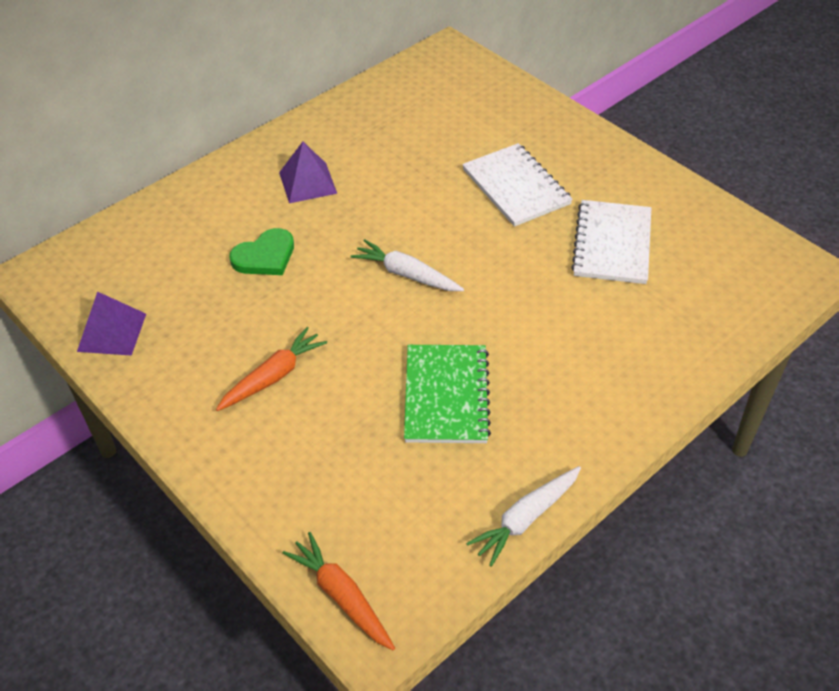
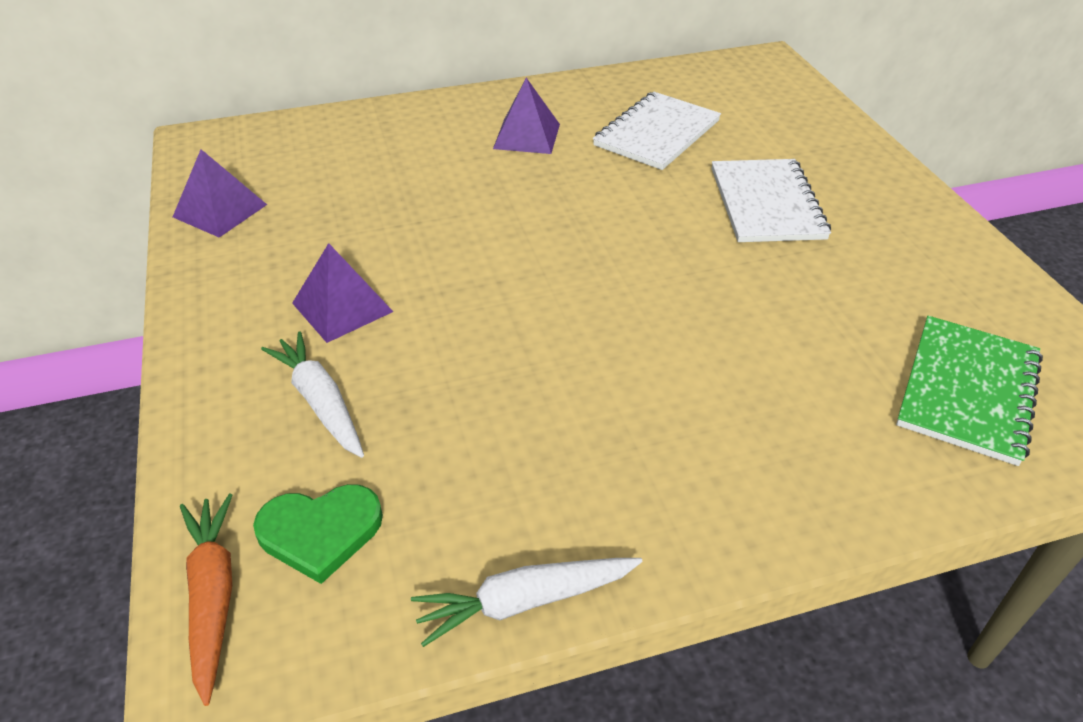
camera: 25 degrees right, 5 degrees down
(265, 256) = (429, 189): green heart -> green heart (320, 532)
(273, 376) = (342, 307): orange carrot -> purple pyramid
(406, 274) = (572, 253): white carrot -> white carrot (320, 402)
(446, 396) = (526, 400): green notebook -> green notebook (967, 391)
(612, 244) = (859, 299): white notebook -> white notebook (657, 133)

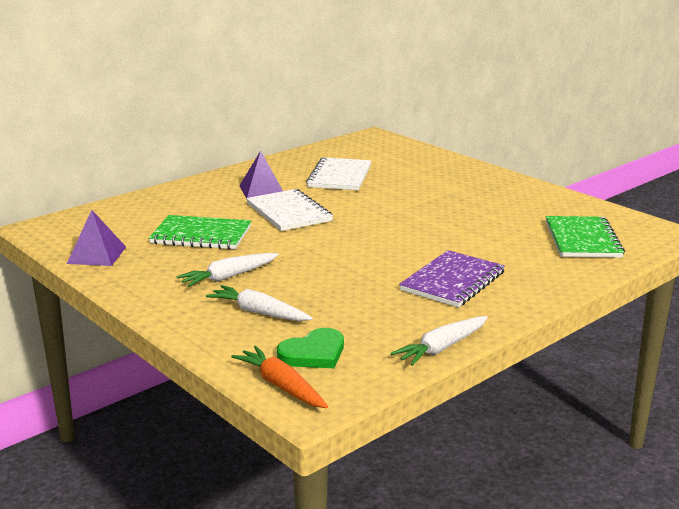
camera: 25 degrees left, 20 degrees down
(342, 307) = (228, 277): purple pyramid -> white carrot
(376, 208) = (201, 235): none -> green notebook
(663, 428) = (453, 281): none -> purple notebook
(766, 203) = (428, 193): white notebook -> white notebook (289, 212)

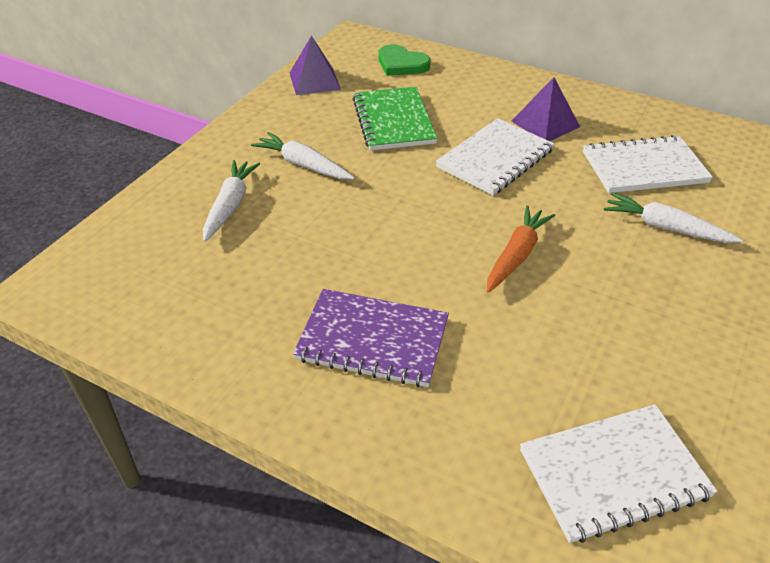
camera: 70 degrees right, 20 degrees up
(281, 386) = (81, 260): orange carrot -> orange carrot (516, 255)
(313, 353) = (151, 264): green heart -> green heart (401, 64)
(442, 348) = (184, 364): white carrot -> white carrot (665, 227)
(582, 239) = (613, 474): green notebook -> white notebook

